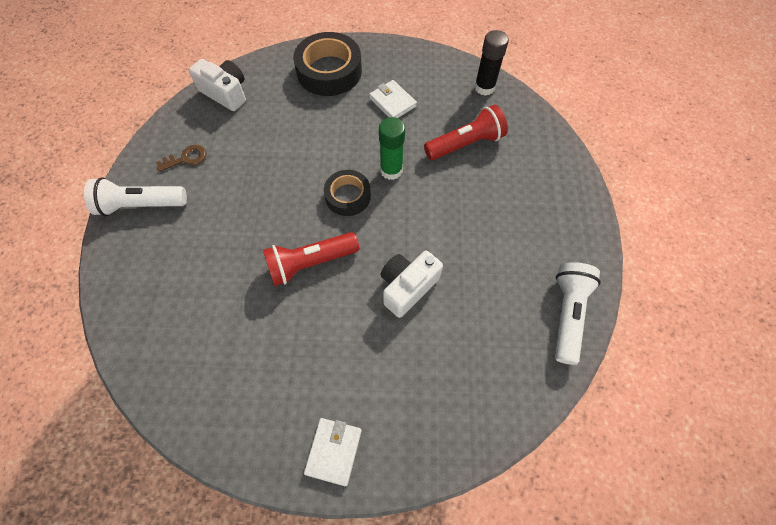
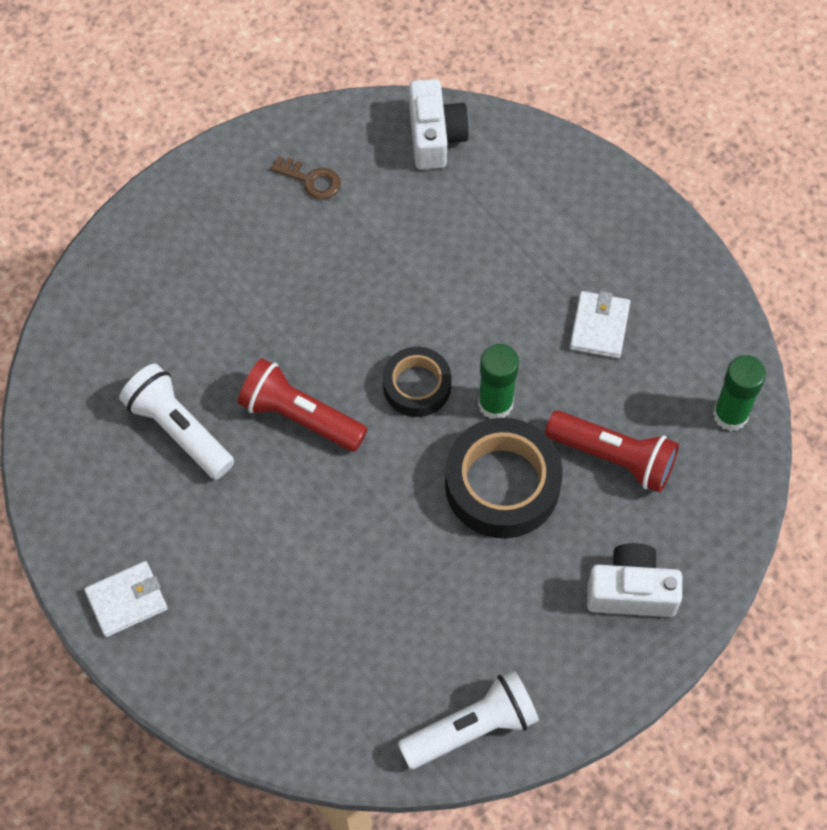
camera: 50 degrees right, 0 degrees up
(141, 205) = (217, 192): white flashlight -> white flashlight (178, 430)
(329, 71) = (578, 217): black tape -> black tape (502, 484)
(407, 287) = (358, 536): white camera -> white camera (631, 591)
(484, 87) = (730, 415): black glue stick -> green glue stick

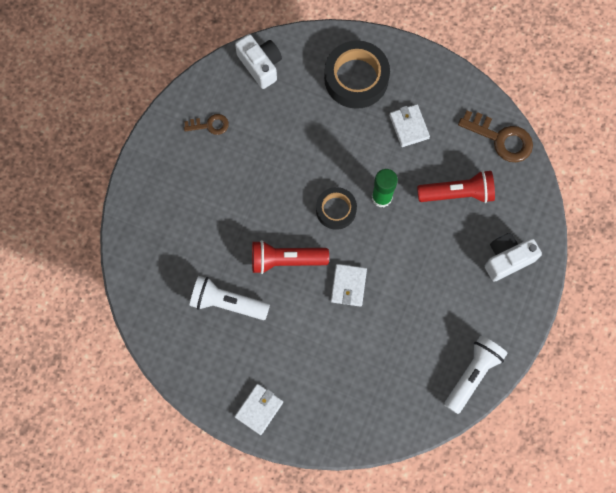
camera: 30 degrees left, 10 degrees up
(367, 500) = (348, 286): none -> white wallet
(502, 484) = (411, 239): black tape -> black tape (356, 78)
(730, 415) = (501, 139): green glue stick -> brown key

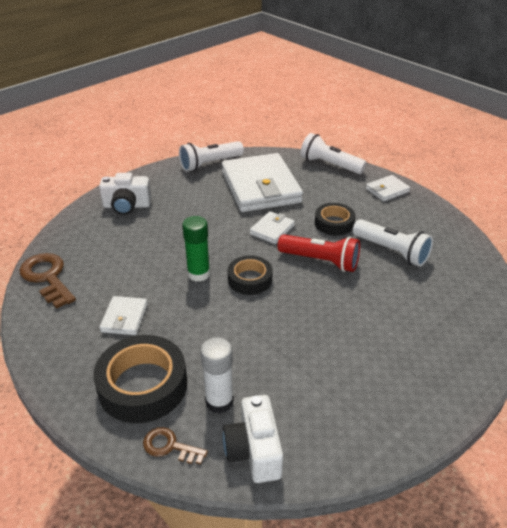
camera: 155 degrees left, 35 degrees down
(210, 125) = (355, 403): brown key -> brown key (169, 446)
(294, 322) = (334, 223): none -> black tape
(299, 88) = (219, 401): none -> white glue stick
(338, 435) = (330, 165): none -> white flashlight
(394, 353) = (260, 187): none -> white wallet
(457, 193) = (126, 254): red flashlight -> none

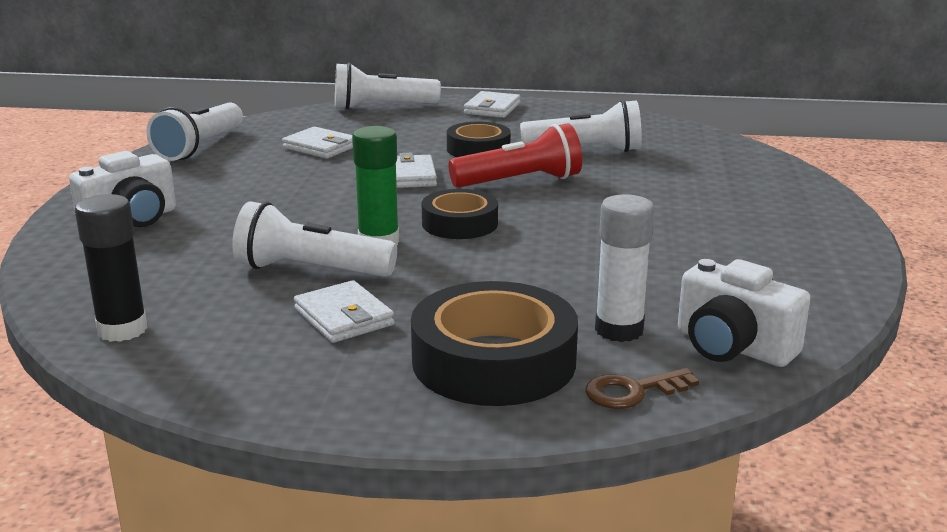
camera: 40 degrees left, 15 degrees down
(47, 277) = (122, 330): brown key -> black glue stick
(149, 278) = (310, 270): none -> white flashlight
(260, 187) = (320, 147): white wallet -> white wallet, size x0.44

